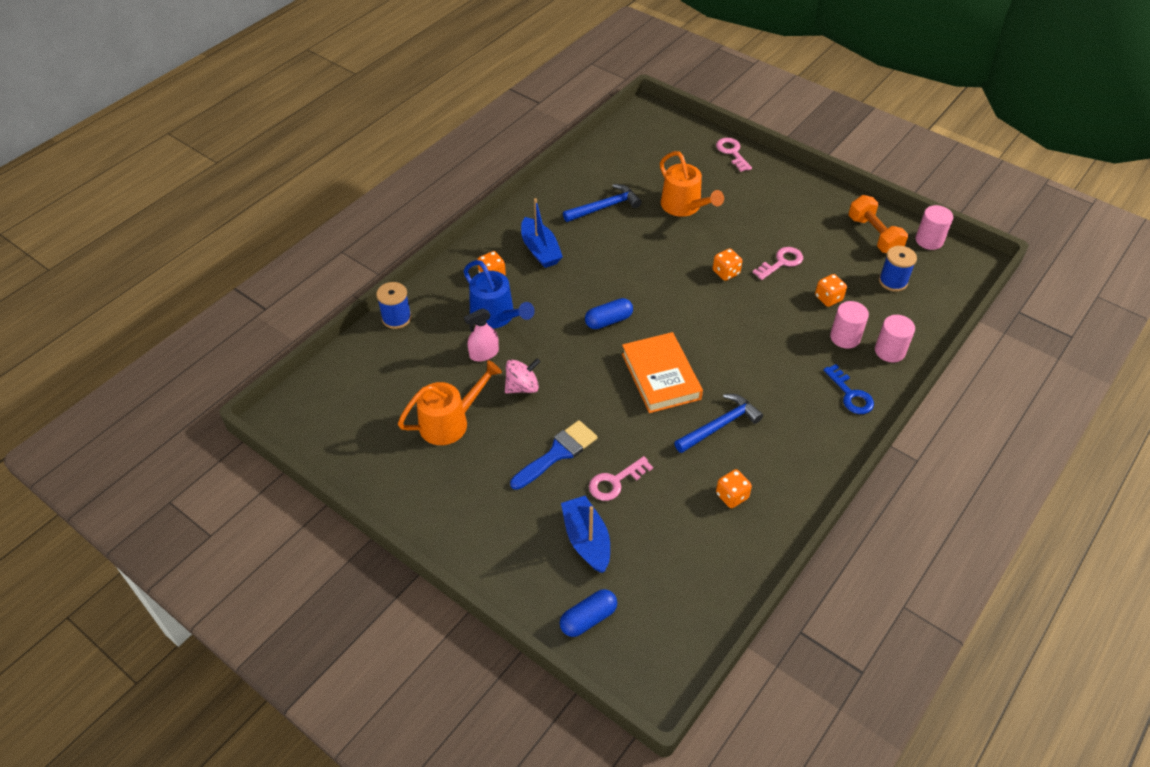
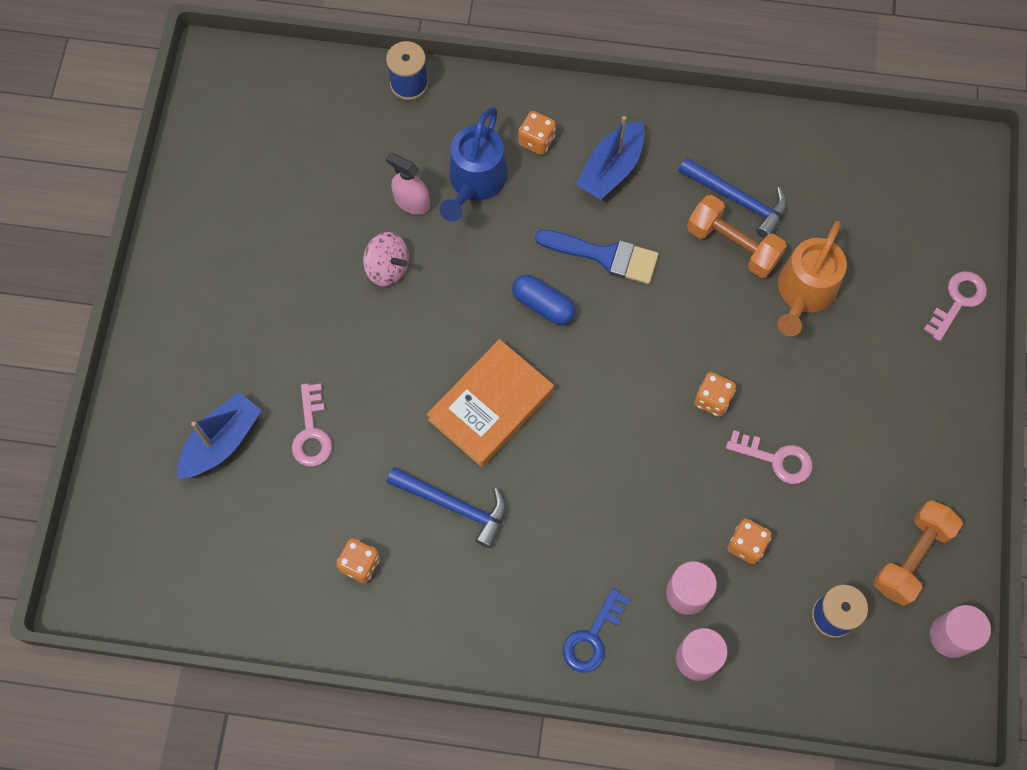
camera: 60 degrees right, 20 degrees up
(450, 422) = (297, 224): orange watering can -> none
(557, 453) = (317, 353): blue brush -> blue brush (605, 256)
(588, 619) = (129, 492): blue capsule -> none
(615, 482) = (312, 432): pink key -> pink key turned 120 degrees counterclockwise
(632, 221) = (733, 245): none -> orange dumbbell

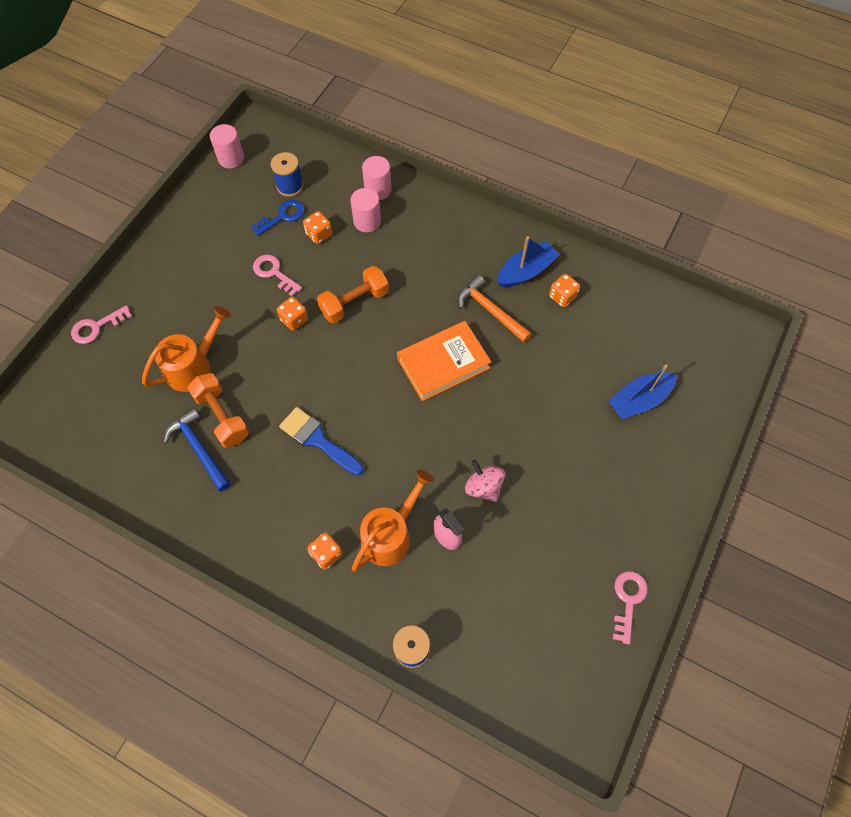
camera: 160 degrees left, 5 degrees down
(312, 432) = (573, 386): pink key -> pink key (628, 600)
(454, 506) = (490, 310): blue hammer -> orange hammer
(475, 182) = (390, 534): blue watering can -> orange watering can
(543, 305) = (378, 419): blue capsule -> none
(592, 637) = (433, 217): blue key -> blue key (282, 216)
(611, 169) = (279, 507): blue boat -> blue boat (526, 271)
(911, 557) = (227, 199): orange dumbbell -> orange dumbbell (354, 302)

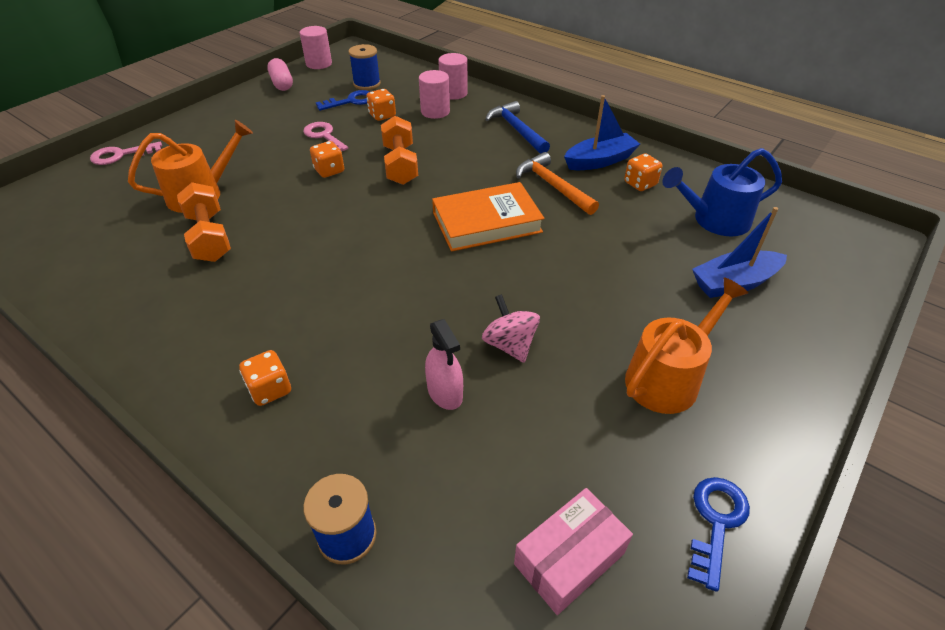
camera: 10 degrees right, 20 degrees down
(199, 448) = (166, 262): blue hammer -> blue hammer (517, 130)
(205, 197) = (282, 83): none -> pink capsule
(317, 440) = (310, 271): blue brush -> none
(354, 302) = (400, 165): orange dumbbell -> orange dumbbell turned 75 degrees counterclockwise
(390, 534) = (366, 380): orange watering can -> orange watering can (668, 377)
(545, 639) = (569, 558): none -> pink box
(624, 333) = (714, 220): none -> blue watering can
(628, 600) = (716, 522): pink key -> blue key

